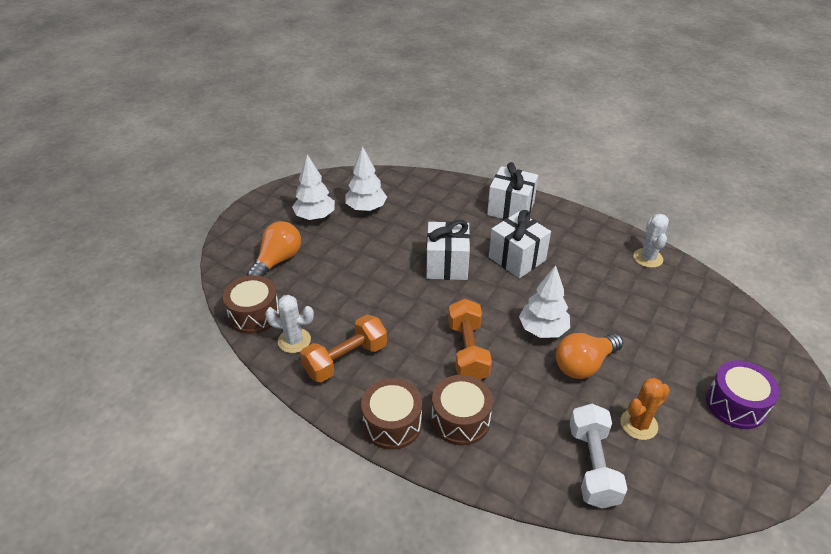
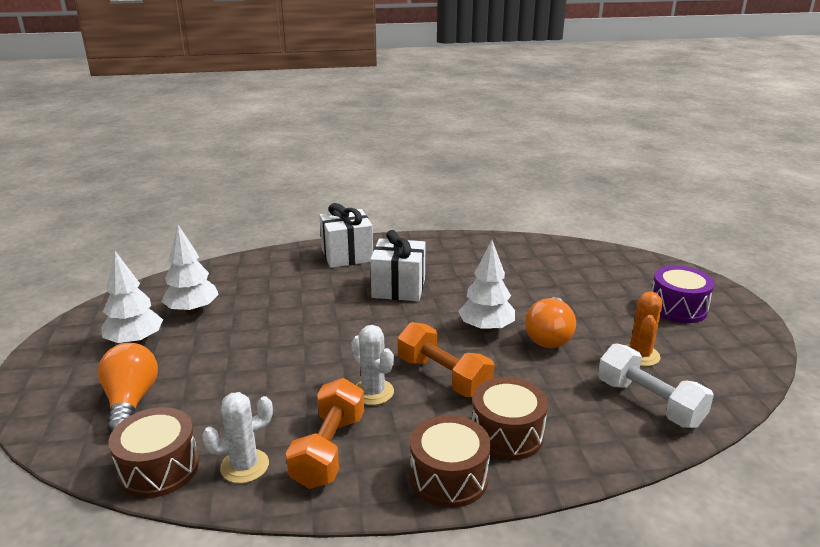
camera: 40 degrees left, 15 degrees down
(447, 265) = (339, 320): white gift -> none
(648, 258) = (501, 245): white cactus -> white cactus (373, 392)

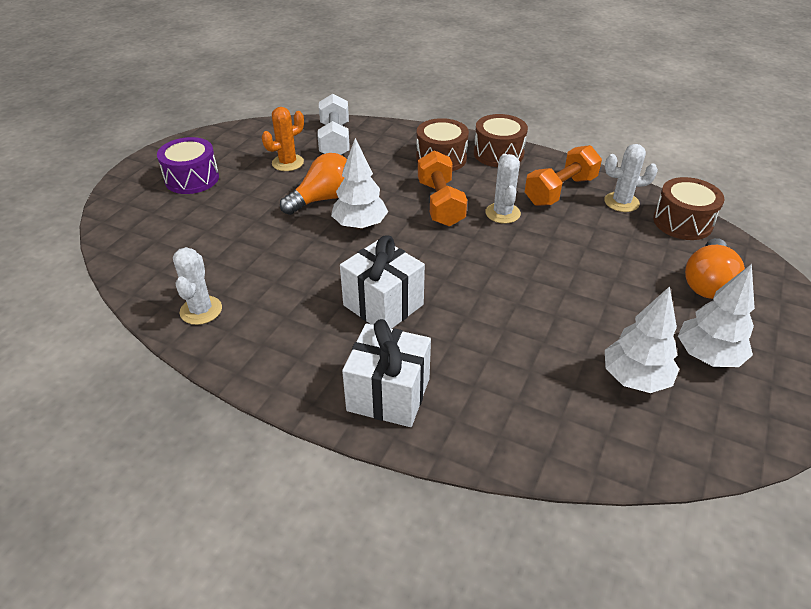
camera: 145 degrees left, 15 degrees up
(503, 248) = (201, 310): none -> white cactus

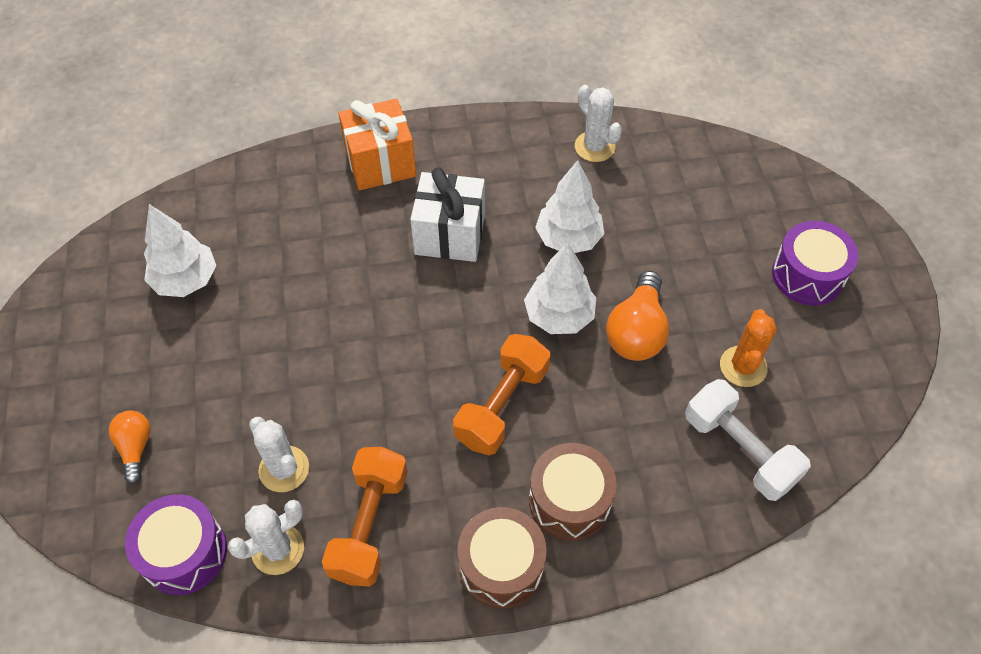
camera: 145 degrees right, 15 degrees up
(388, 394) = (380, 163): white gift -> orange gift
(440, 203) = (502, 405): orange dumbbell -> orange dumbbell turned 75 degrees clockwise
(502, 213) = (418, 432): white cactus -> white cactus (284, 469)
(682, 222) = (184, 553): brown drum -> purple drum
(707, 283) = (135, 448): orange light bulb -> orange light bulb, size x0.60
(707, 356) = (123, 341): white tree -> white tree (568, 239)

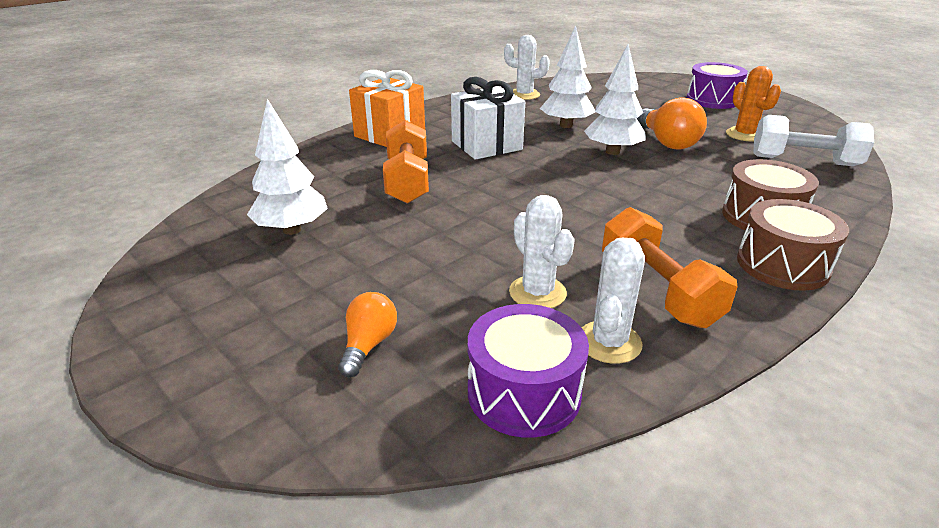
camera: 35 degrees left, 25 degrees down
(135, 448) = (368, 345): orange light bulb -> orange light bulb turned 60 degrees clockwise
(284, 469) = (537, 293): white cactus -> white cactus turned 45 degrees clockwise
(502, 405) = (644, 196): orange dumbbell -> orange dumbbell (407, 181)

